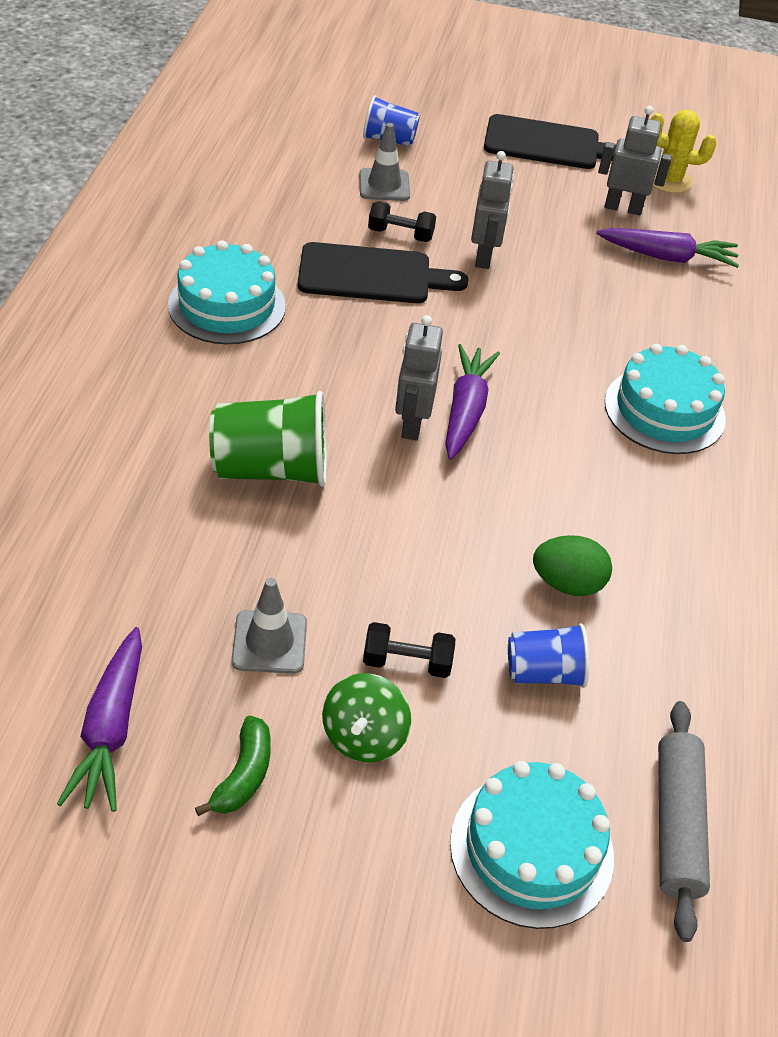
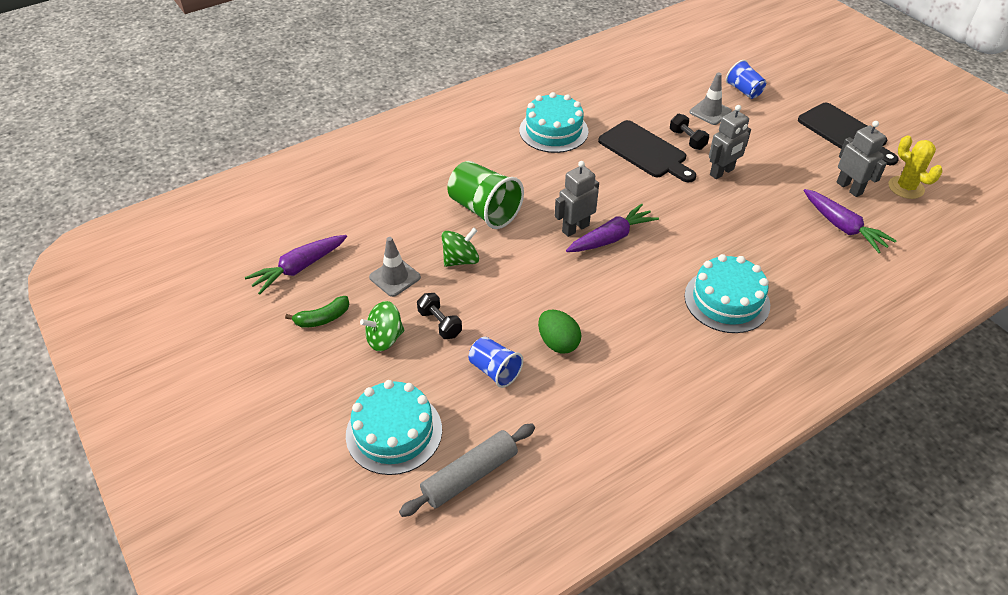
camera: 50 degrees right, 0 degrees up
(326, 557) = (461, 260): none -> green spinning top

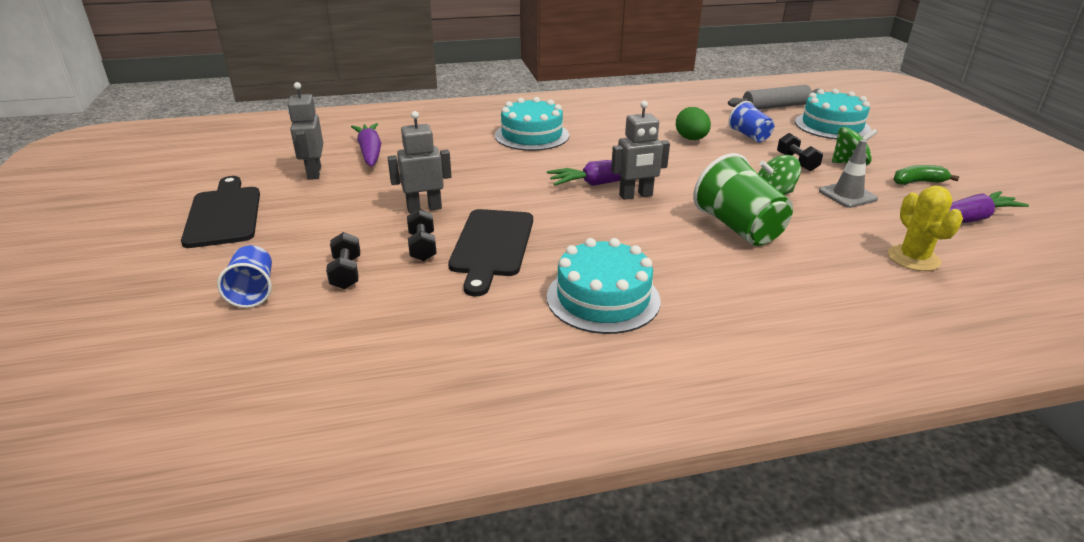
camera: 160 degrees left, 15 degrees down
(645, 151) = (492, 246): black cutting board -> black cutting board turned 150 degrees counterclockwise
(710, 112) = (346, 273): grey traffic cone -> black dumbbell
(906, 187) = (261, 164): yellow cactus -> yellow cactus (913, 258)

